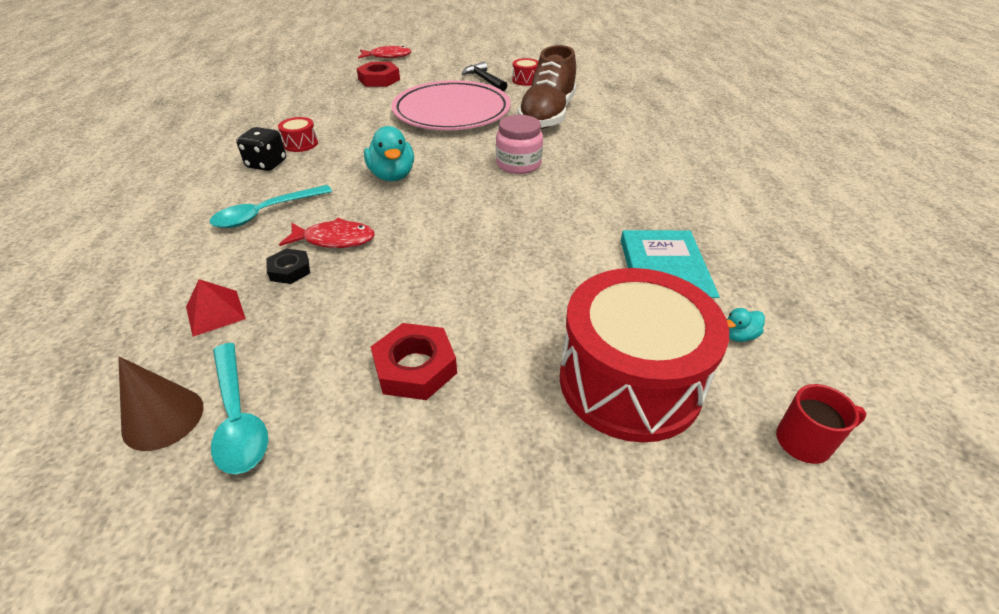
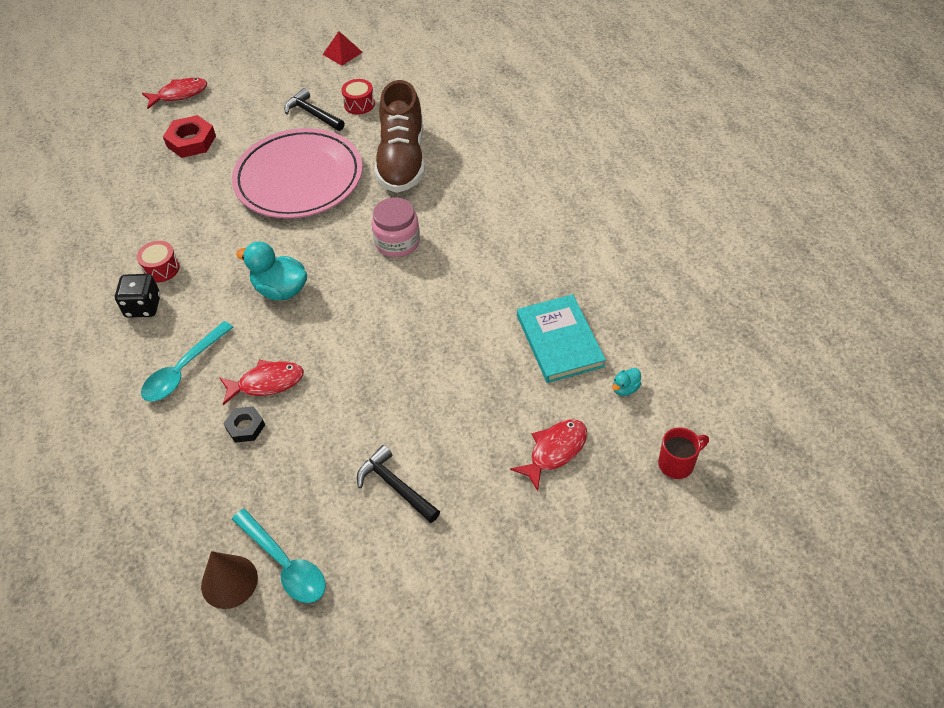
camera: 15 degrees left, 10 degrees up
(215, 312) = (208, 486): red pyramid -> red pyramid (342, 53)
(392, 176) = (280, 290): turquoise duck -> turquoise duck turned 150 degrees clockwise
(415, 367) = (395, 486): red nut -> black hammer
(630, 381) = (554, 451): red drum -> red fish

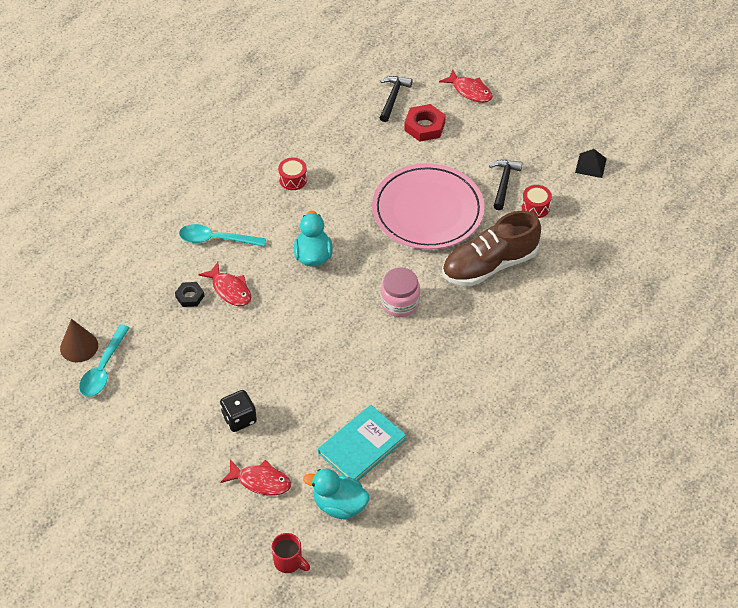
camera: 60 degrees right, 0 degrees up
(143, 307) = (255, 189): black dice -> black dice (239, 419)
(342, 53) = (590, 165): red pyramid -> black pyramid
(395, 486) = (186, 400): black hammer -> black hammer (393, 97)
(625, 389) = (339, 505): turquoise duck -> turquoise duck, size x2.10

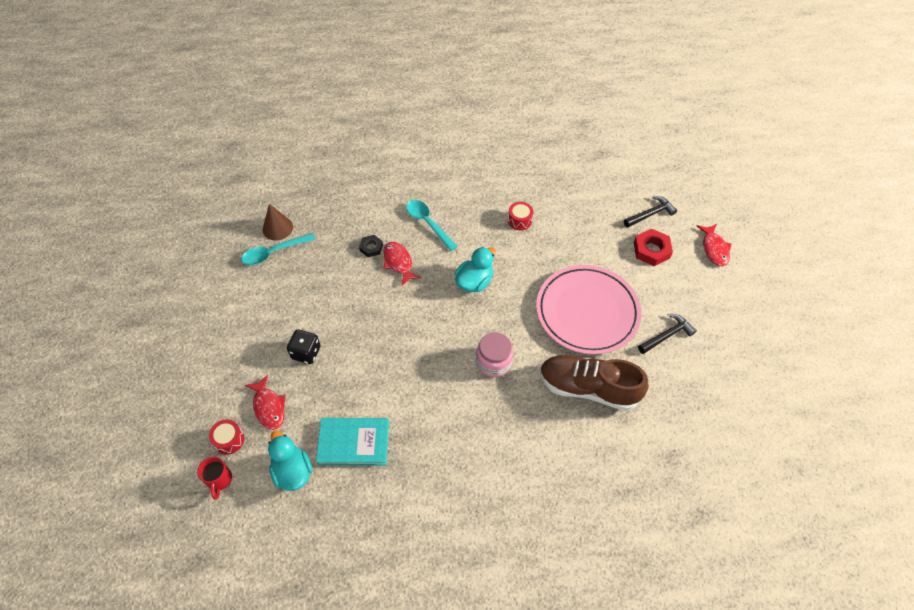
camera: 45 degrees right, 5 degrees up
(230, 290) = (398, 262): red fish -> red fish turned 150 degrees clockwise
(535, 207) = (672, 372): red drum -> red drum (229, 440)
(590, 165) = (753, 375): black pyramid -> none

